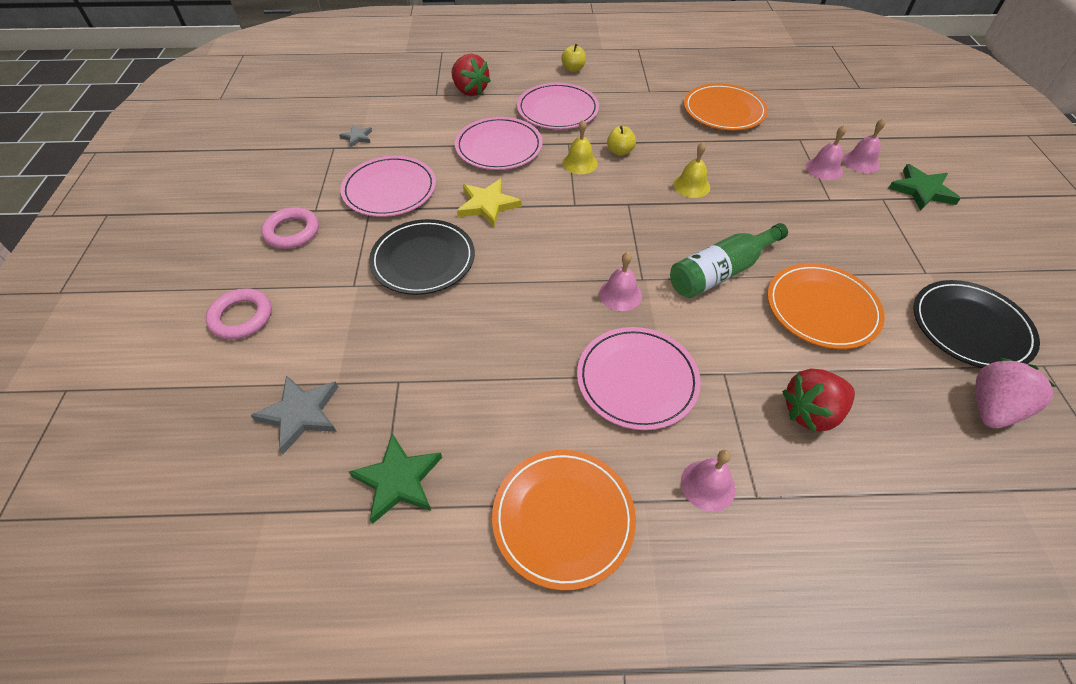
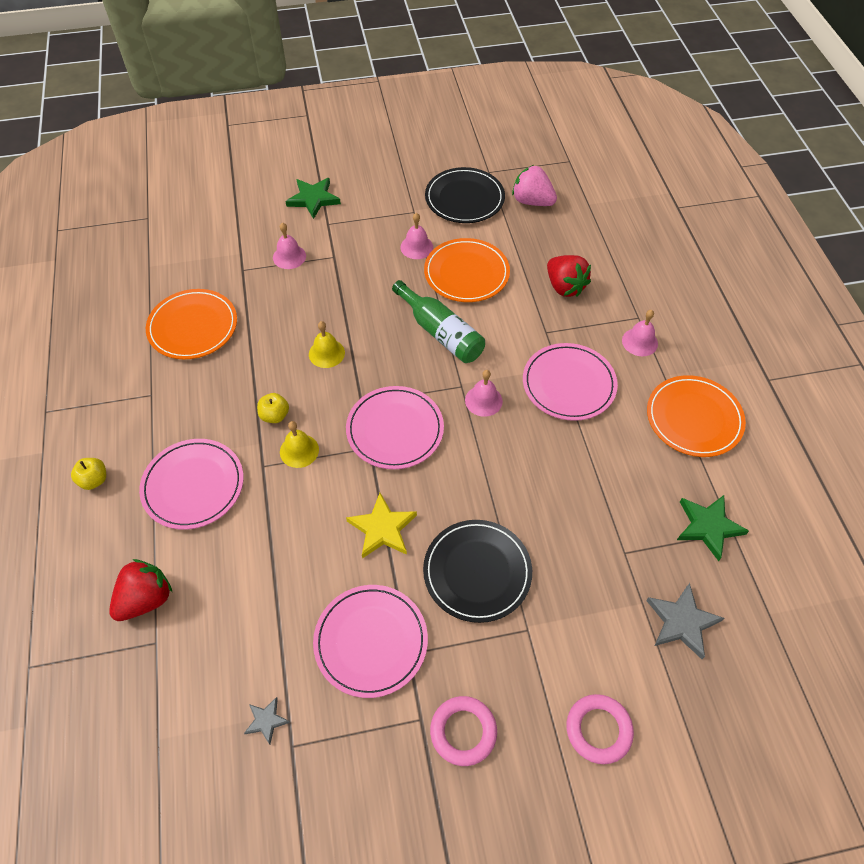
camera: 100 degrees left, 5 degrees up
(499, 147) = (275, 537): pink plate -> pink plate (395, 429)
(861, 162) = (276, 231): pink bell -> pink bell (416, 247)

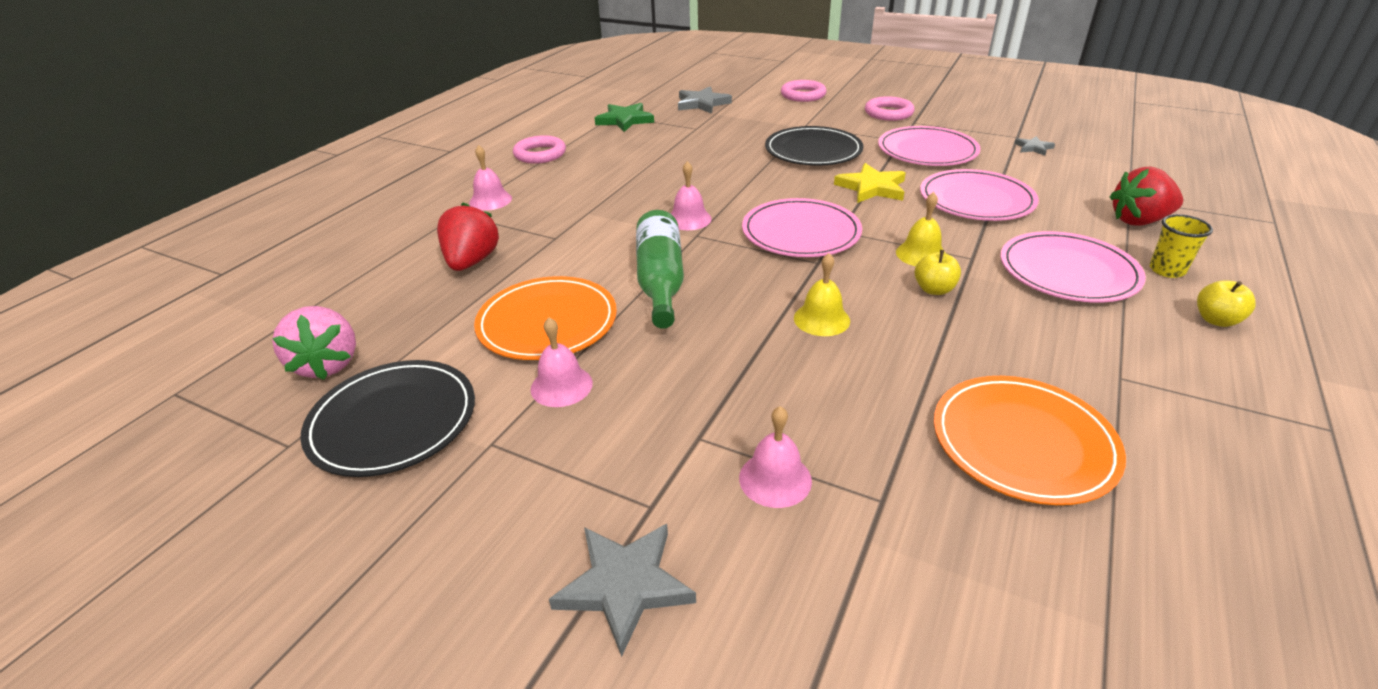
camera: 140 degrees left, 20 degrees down
(124, 527) = (1166, 270): none -> yellow cup
(313, 199) = (624, 585): green star -> grey star
(569, 384) = (597, 201): pink plate -> pink plate (976, 200)
(694, 418) = (540, 154): orange plate -> pink ring

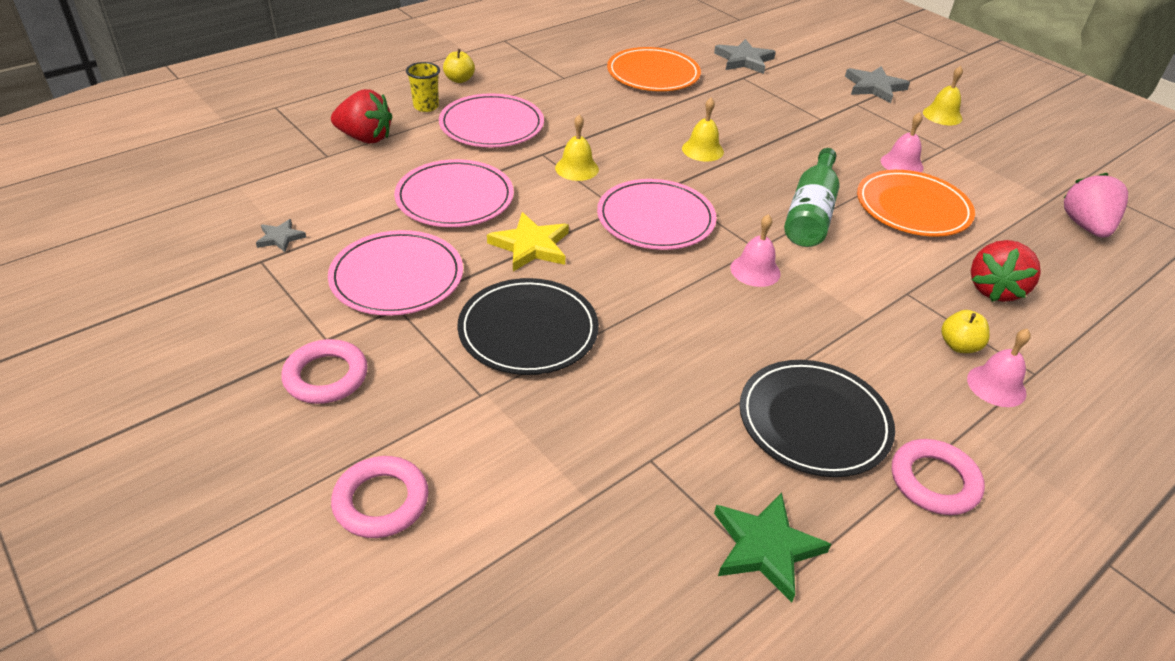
camera: 160 degrees left, 5 degrees up
(393, 421) = (1013, 176): black plate -> black plate (814, 421)
(483, 539) = (942, 115): none -> yellow bell
(702, 103) = (588, 554): grey star -> grey star (744, 60)
(775, 479) = (789, 96): pink bell -> none
(934, 289) = (602, 143): yellow apple -> yellow apple (959, 346)

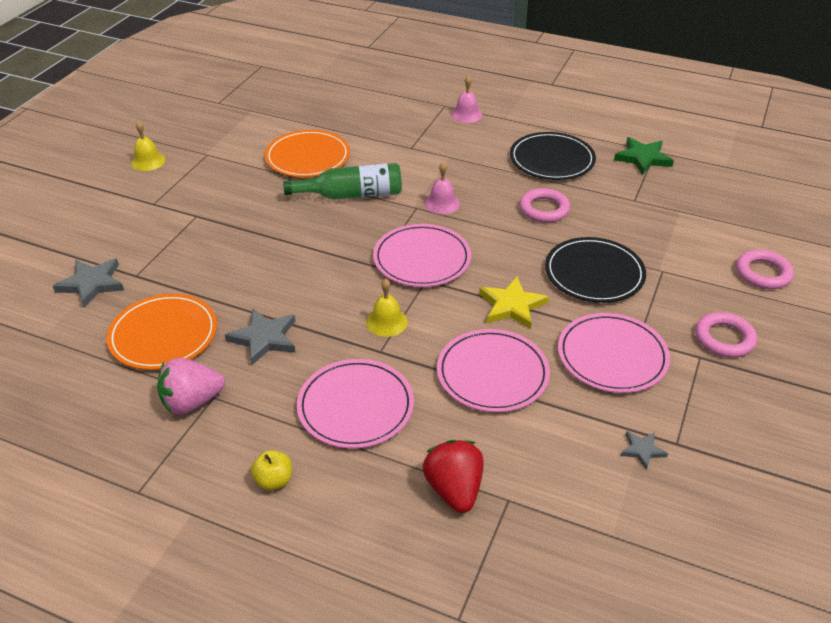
camera: 115 degrees left, 0 degrees up
(426, 106) = (355, 476): yellow cup -> none
(702, 150) = (299, 263): yellow bell -> none
(874, 87) = (111, 199): grey star -> grey star (264, 338)
(902, 164) = (247, 169): pink bell -> none
(934, 481) = (553, 124): pink ring -> pink ring (544, 209)
(959, 346) = (444, 127): yellow apple -> none
(995, 290) = (379, 121): red strawberry -> none
(1086, 226) = (277, 98): pink strawberry -> pink strawberry (192, 402)

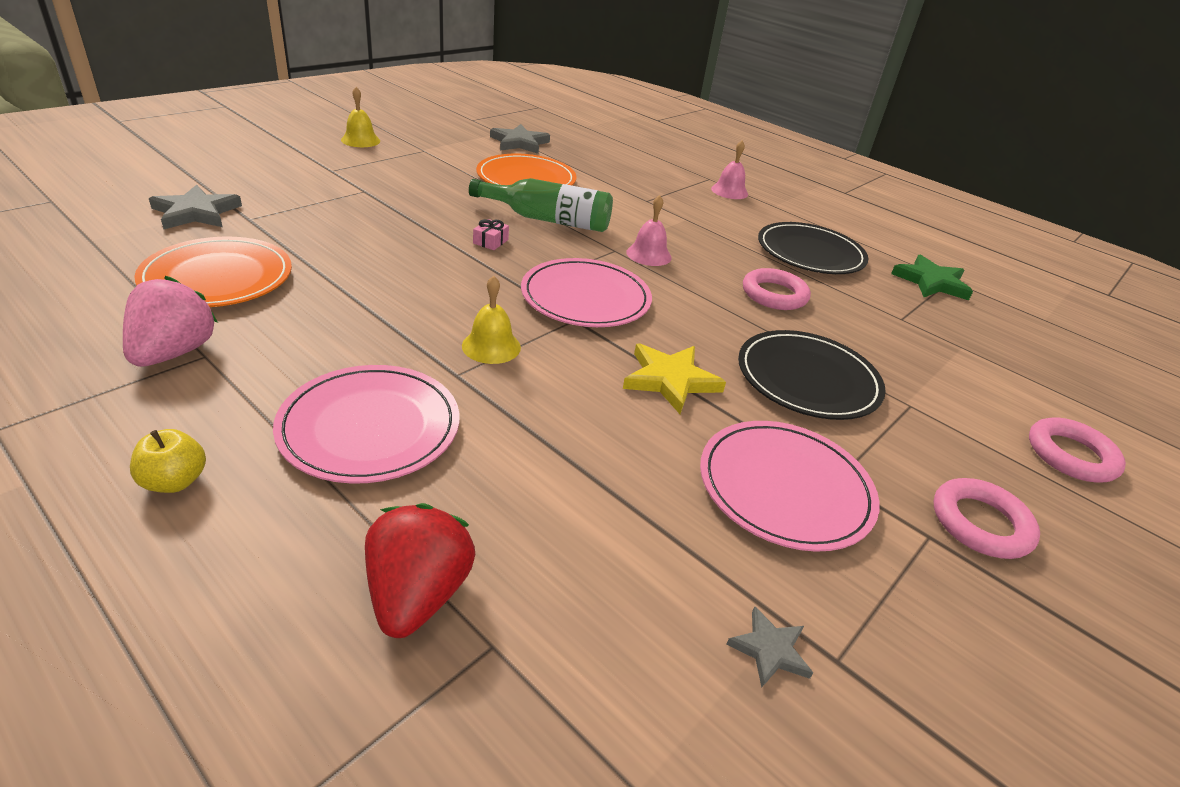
camera: 15 degrees right, 5 degrees down
(192, 402) = (174, 352): pink strawberry -> pink strawberry turned 105 degrees clockwise
(264, 338) = (326, 316): grey star -> grey star (519, 143)
(325, 232) = (490, 241): none -> pink gift
(492, 373) = (590, 451): pink plate -> none

